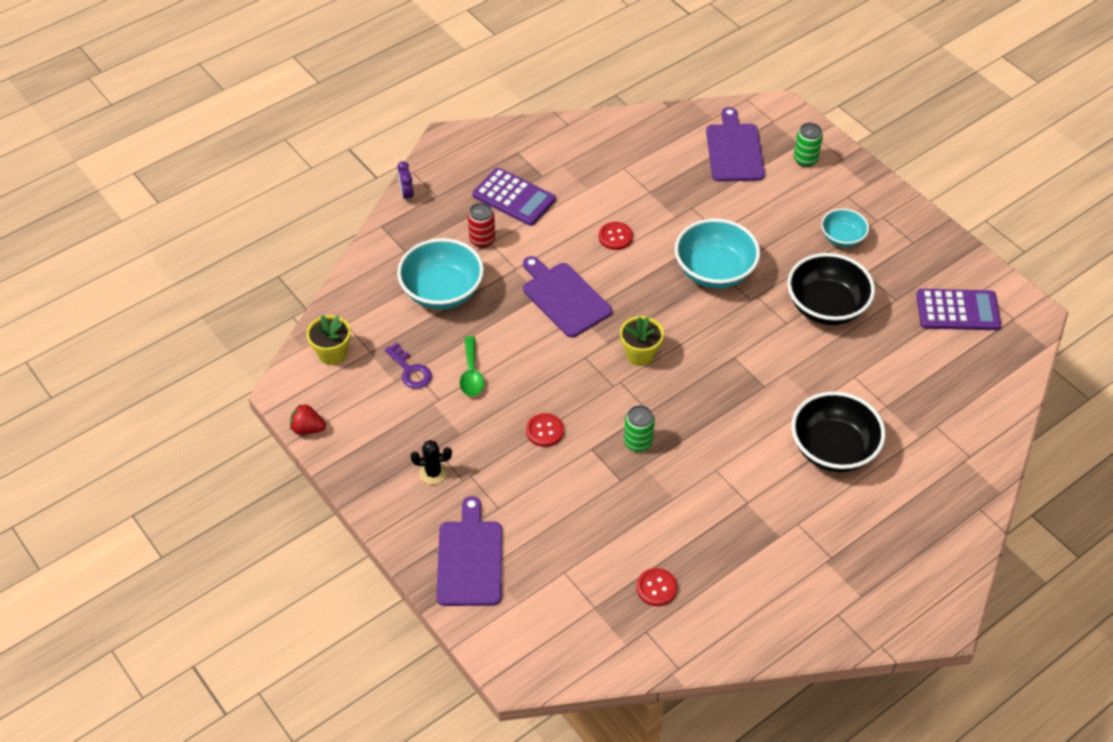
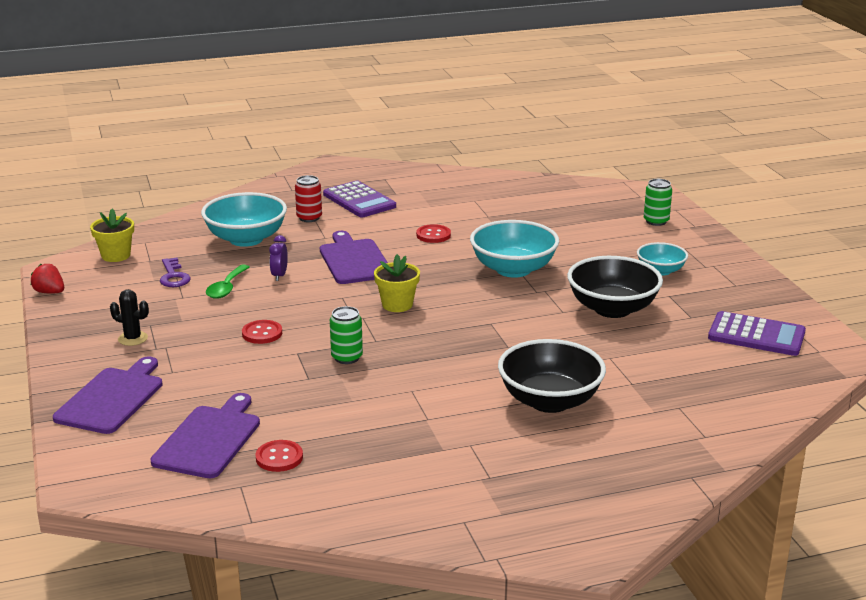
camera: 20 degrees right, 25 degrees down
(407, 194) = (267, 185): purple clock -> purple clock (279, 275)
(734, 150) = (589, 206): purple cutting board -> purple cutting board (209, 439)

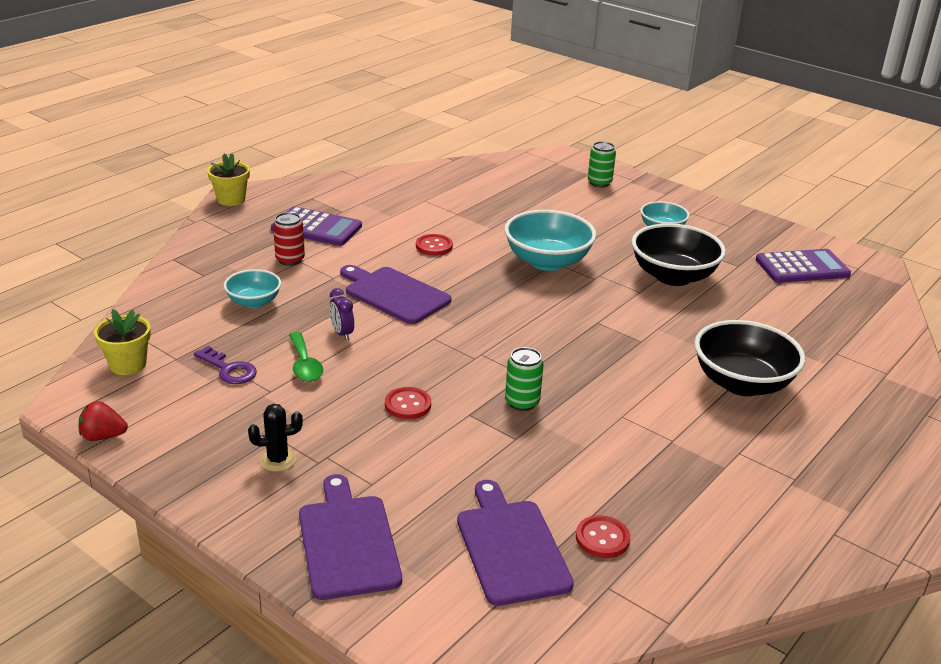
camera: 35 degrees left, 5 degrees up
(246, 239) = (254, 302): turquoise bowl -> turquoise bowl, size x0.57
(397, 305) = (495, 330): yellow flower pot -> yellow flower pot (231, 199)

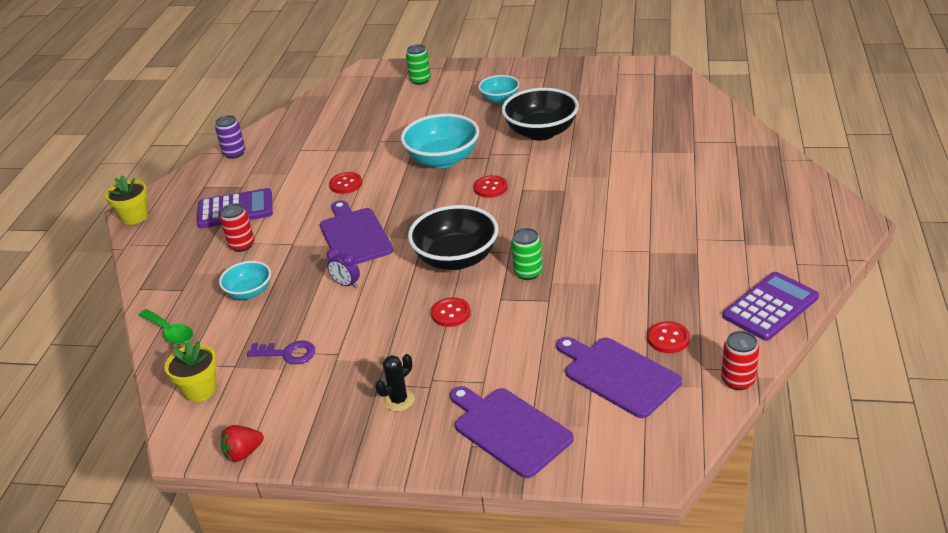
camera: 25 degrees left, 5 degrees up
(304, 365) = (343, 321): green spoon -> green spoon (170, 332)
(365, 181) = (234, 153): none -> purple can
(394, 294) = (354, 235): purple cutting board -> purple cutting board turned 60 degrees clockwise
(567, 307) = (490, 188): none -> red button
(636, 622) = (738, 380): none -> red can
(742, 383) = (656, 190): black bowl -> black bowl (456, 259)
(802, 267) = (619, 88): purple calculator -> purple calculator (770, 307)

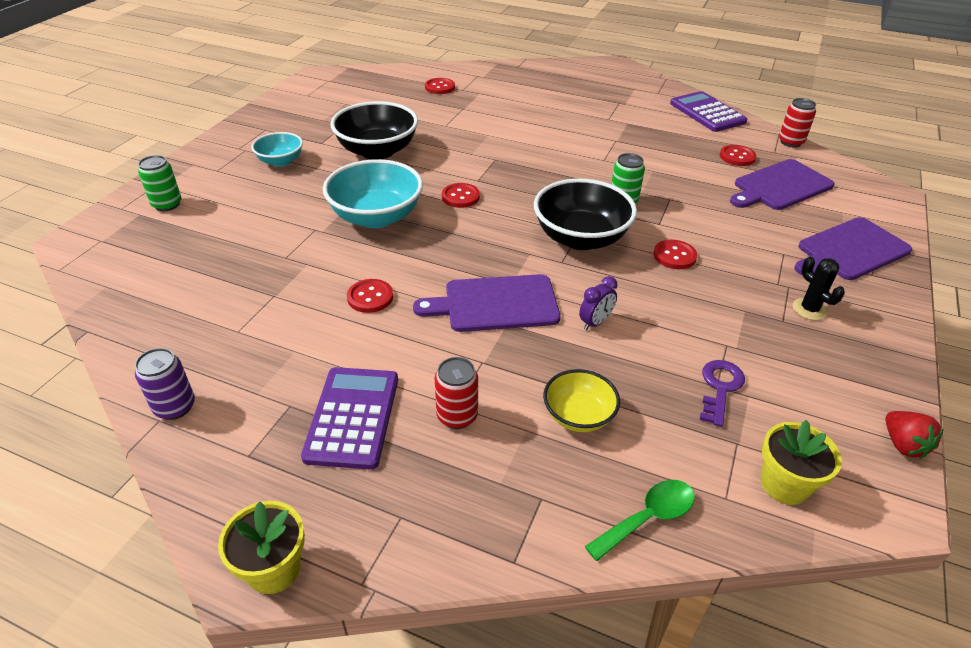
camera: 80 degrees left, 5 degrees up
(249, 292) = (578, 416): turquoise bowl -> yellow bowl
(688, 128) = (439, 87): none -> red button

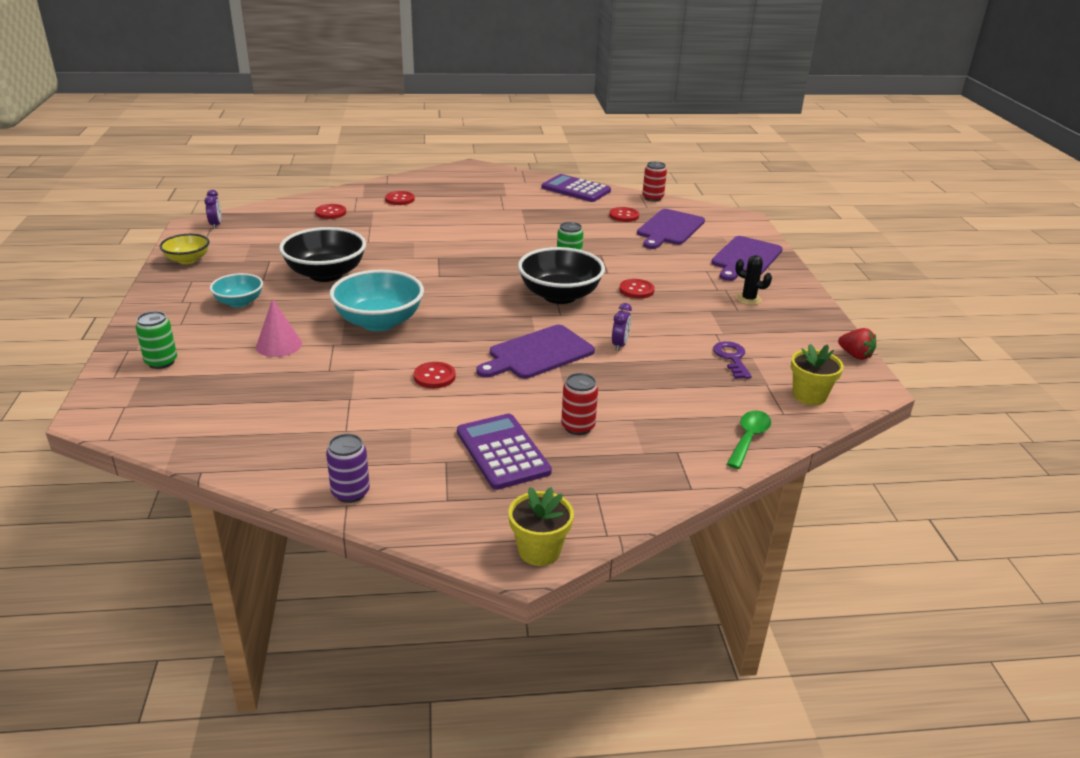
camera: 30 degrees left, 10 degrees down
(270, 216) = (279, 345): none -> pink cone
(334, 78) = (216, 225): none -> purple clock
(460, 197) = (437, 291): red button -> red button (400, 199)
(578, 416) = (658, 401): yellow bowl -> yellow bowl (187, 260)

